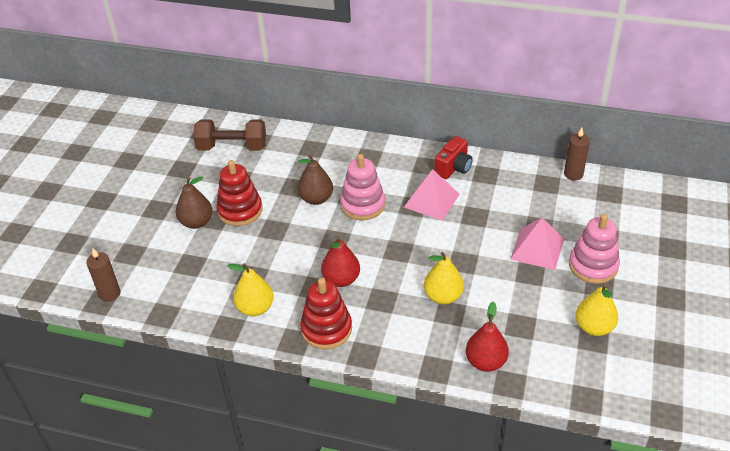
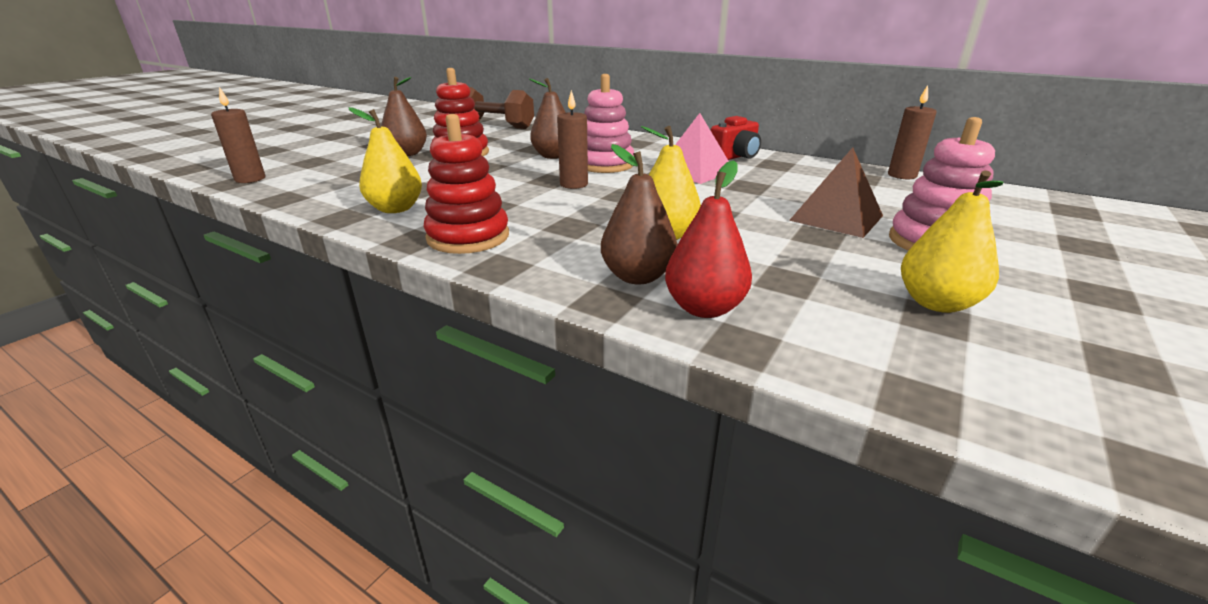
camera: 15 degrees right, 15 degrees down
(341, 279) = (530, 204): red pear -> none
(355, 243) = (574, 184): none -> brown candle
(443, 343) = (637, 276): none -> brown pear
(537, 248) = (836, 218): pink pyramid -> brown pyramid

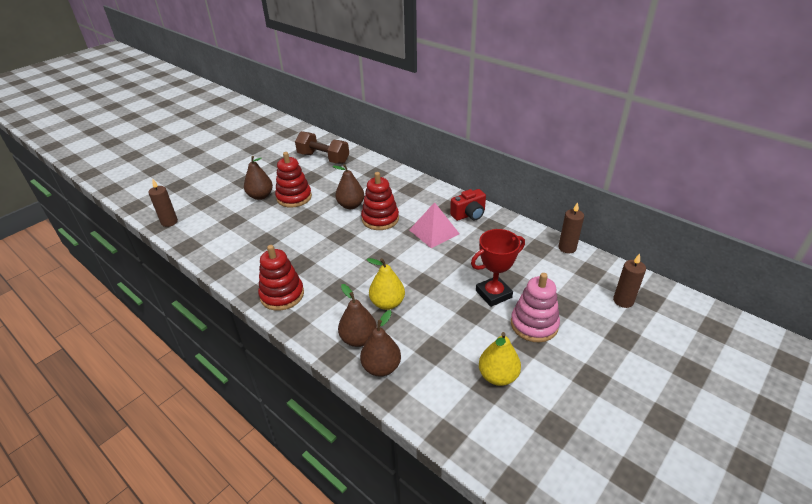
camera: 10 degrees right, 10 degrees up
(396, 209) = (247, 263): yellow pear -> none
(574, 184) = (353, 243): brown candle -> brown candle (623, 301)
(605, 164) = (380, 219): pink stacking toy -> red stacking toy
(704, 308) = (381, 367): red pear -> brown pear
(836, 218) = (493, 294): brown pyramid -> red trophy

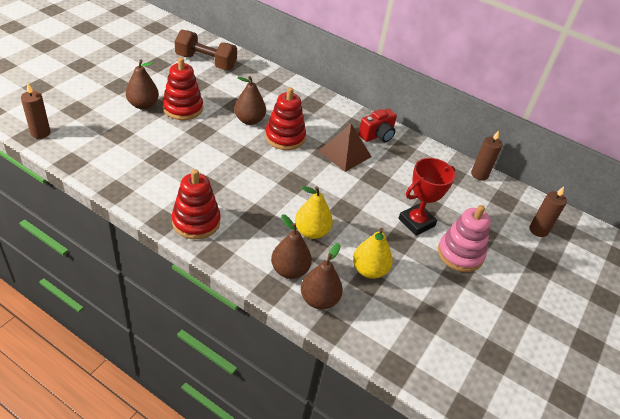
camera: 15 degrees left, 5 degrees up
(434, 232) = (344, 153): pink pyramid -> brown pyramid
(498, 376) = (434, 306): yellow pear -> yellow pear (369, 270)

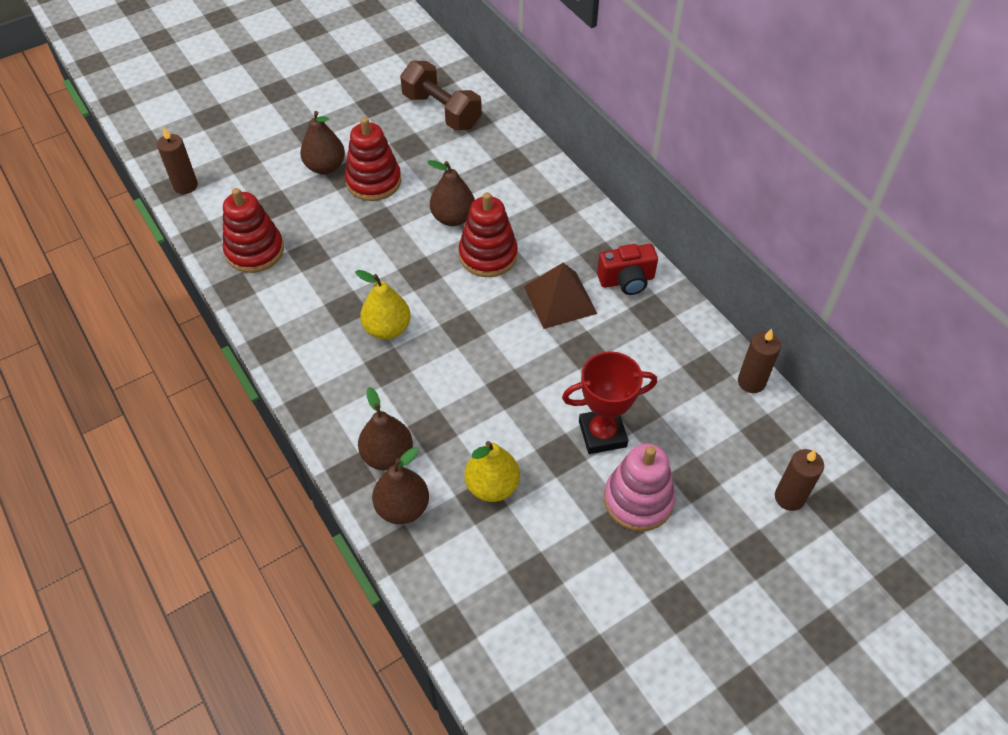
camera: 30 degrees right, 10 degrees up
(196, 222) = (307, 356): red stacking toy -> red stacking toy (255, 251)
(311, 231) = (446, 408): yellow pear -> yellow pear (387, 329)

